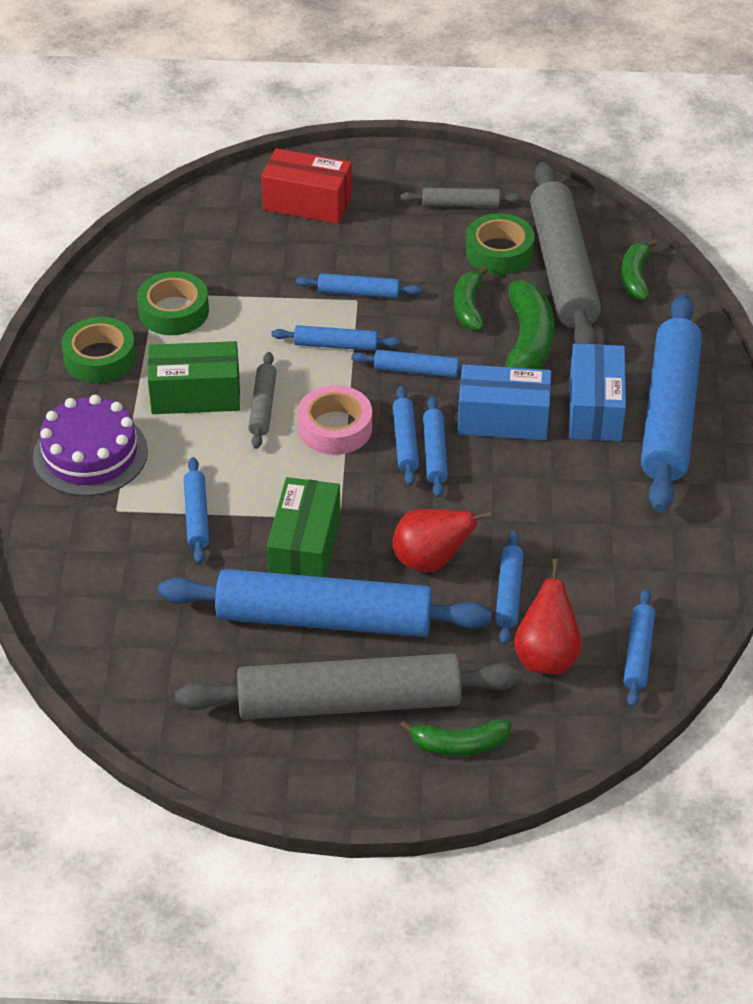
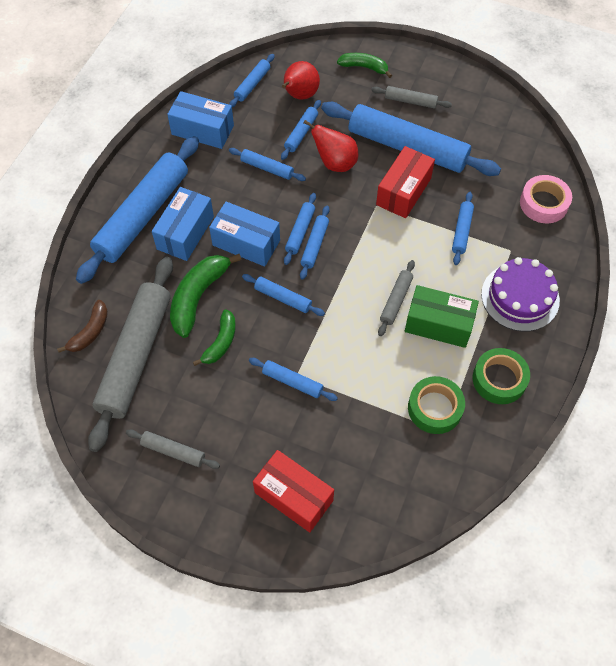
camera: 160 degrees left, 15 degrees up
(305, 548) = (403, 191): green box -> red box
(335, 428) = (355, 269): pink tape -> pink tape (543, 203)
(336, 345) = (328, 337): blue rolling pin -> blue rolling pin (267, 168)
(349, 702) = (410, 101): grey rolling pin -> grey rolling pin, size x0.44
(499, 252) = (171, 389): green tape -> none
(635, 277) = (90, 332): green banana -> brown banana
(668, 553) = (202, 130): none -> blue box

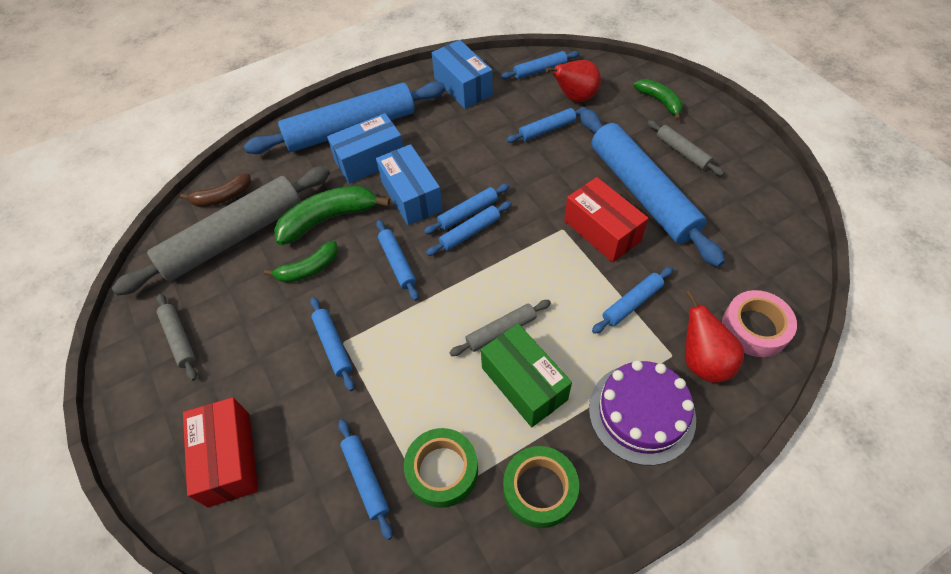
camera: 40 degrees right, 5 degrees down
(267, 168) = (489, 143): blue rolling pin -> blue rolling pin (366, 479)
(335, 163) = (556, 170): red pear -> red pear (702, 361)
(403, 191) = (602, 231): red box -> red box turned 75 degrees clockwise

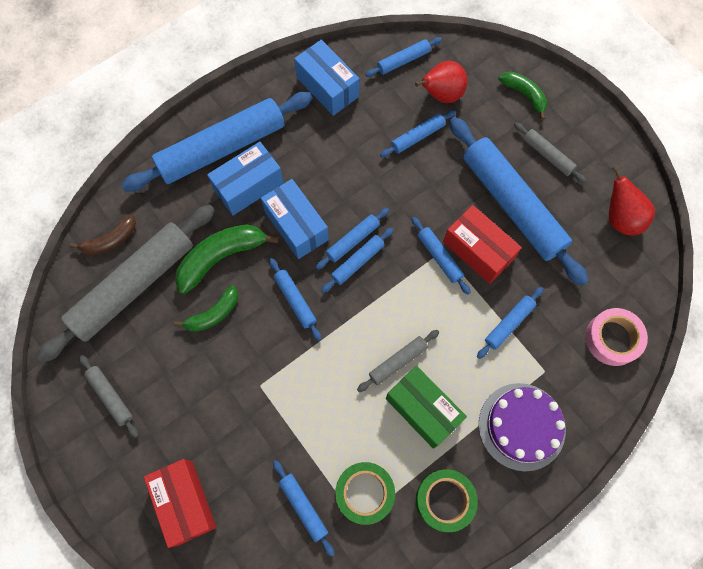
camera: 10 degrees left, 15 degrees up
(333, 345) = (252, 390): blue rolling pin -> blue rolling pin (439, 257)
(702, 361) = (569, 374): red pear -> red pear (620, 218)

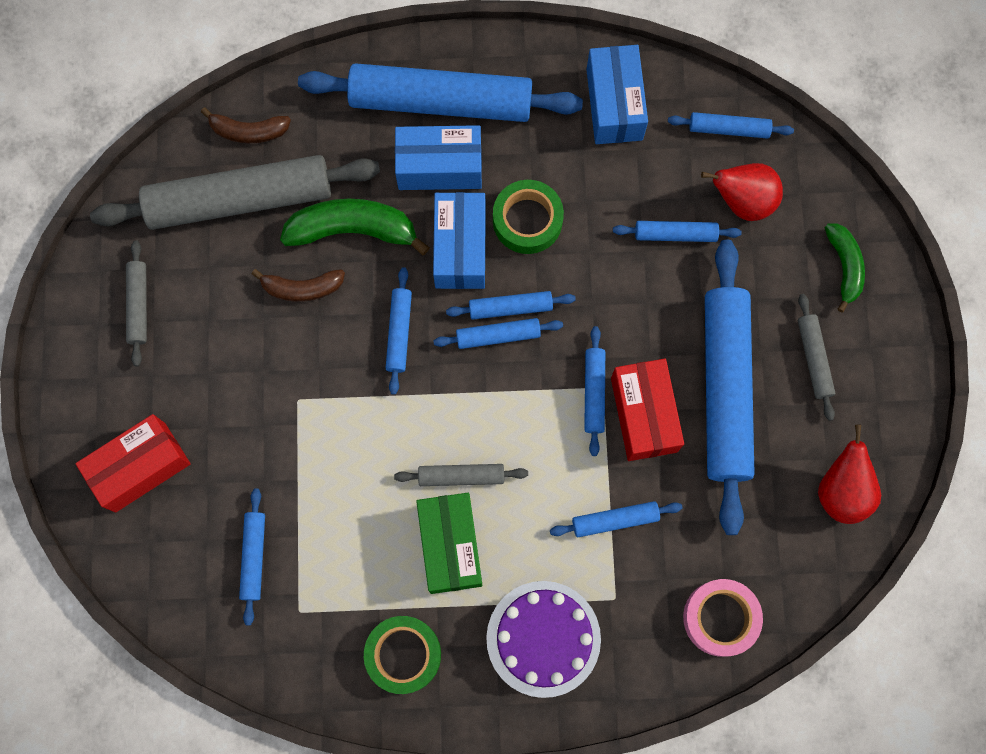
camera: 35 degrees right, 5 degrees up
(185, 502) = (140, 467): red box -> red box turned 45 degrees clockwise
(213, 314) = (302, 288): green banana -> brown banana
(364, 493) = (326, 588): green tape -> green tape (527, 220)

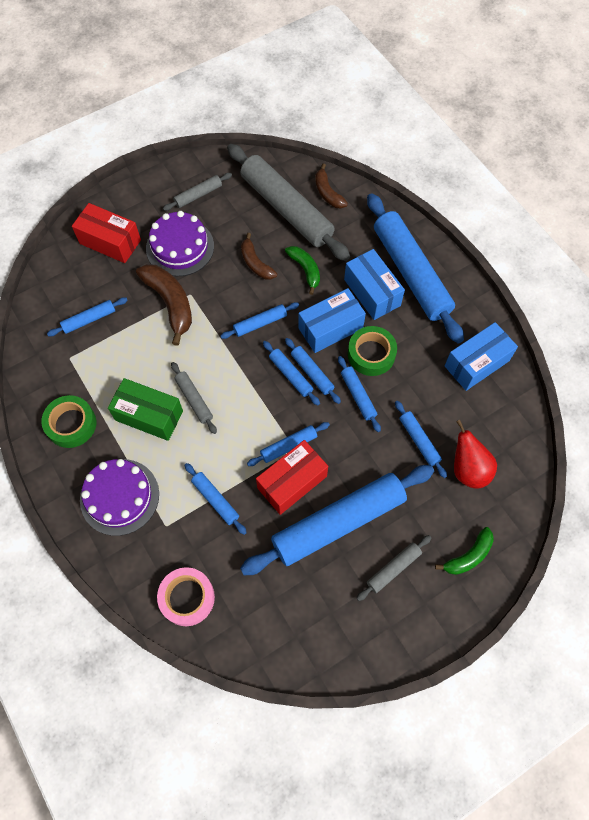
camera: 60 degrees right, 10 degrees down
(211, 375) = (180, 247): none -> purple cake
(296, 434) = (170, 303): none -> brown banana
(353, 230) = (305, 270): green banana -> green banana, size x0.62
(450, 546) = (149, 415): green box -> green box turned 60 degrees clockwise
(729, 129) = (509, 436): blue rolling pin -> blue rolling pin (358, 396)
(841, 490) = (315, 633): red pear -> none

